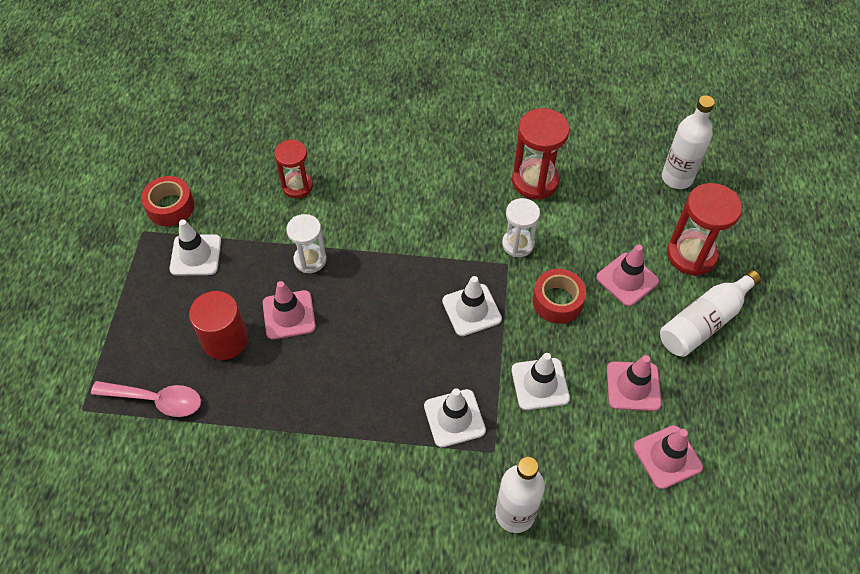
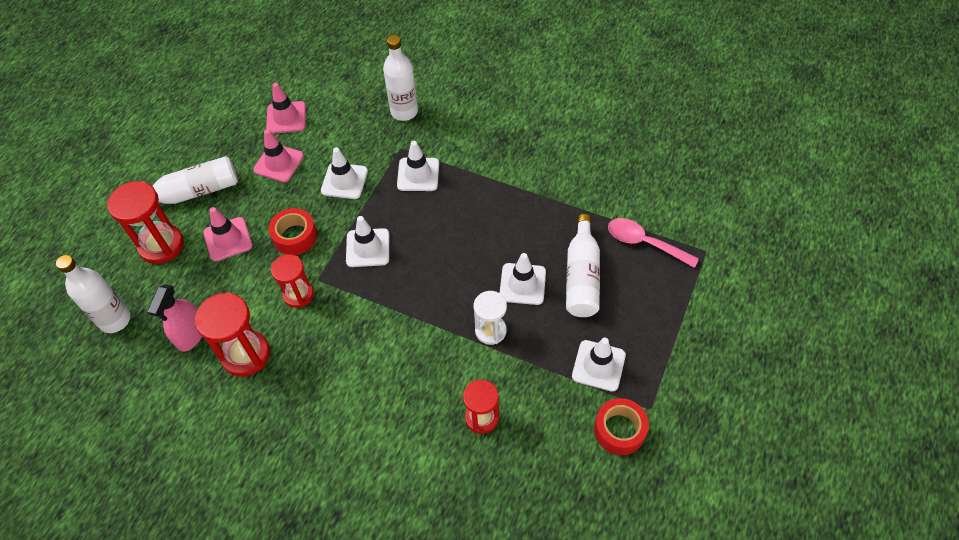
camera: 160 degrees left, 0 degrees up
(225, 340) = (581, 277): red cylinder -> white bottle
(289, 315) = (522, 284): pink traffic cone -> white traffic cone
(518, 244) = (298, 294): white hourglass -> red hourglass
(597, 184) = (191, 334): none -> pink spray bottle

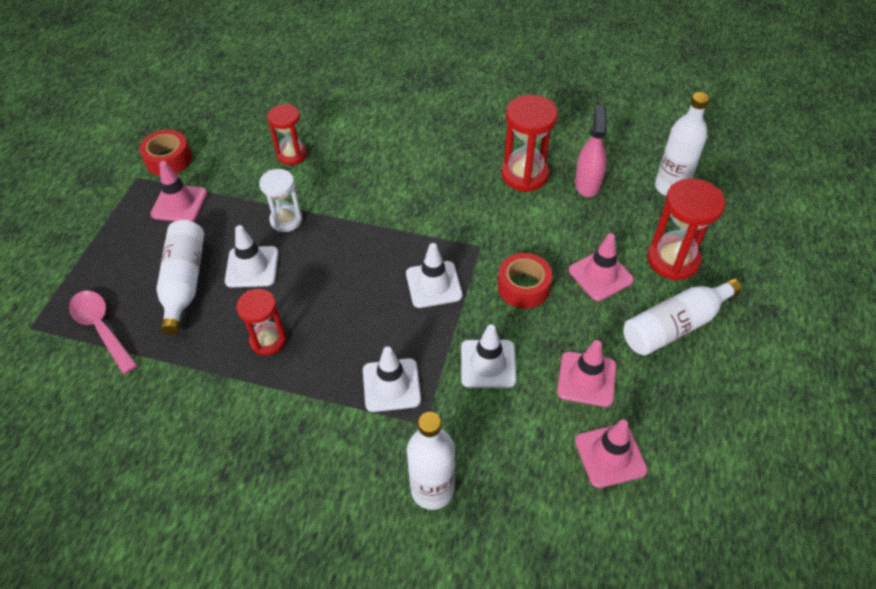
camera: 170 degrees right, 5 degrees down
(298, 294) = (494, 229): red hourglass -> red hourglass (268, 340)
(598, 365) = (179, 203): white traffic cone -> pink traffic cone
(644, 243) = (102, 328): pink spoon -> pink spoon turned 150 degrees counterclockwise

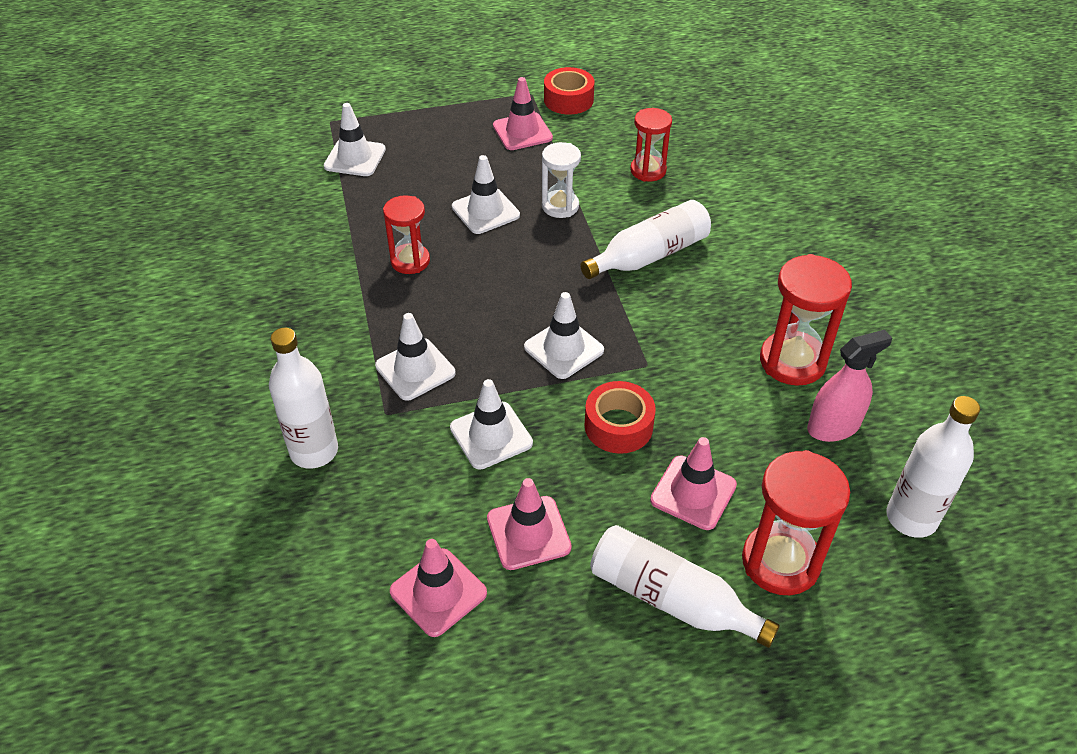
camera: 60 degrees right, 5 degrees down
(102, 328) = (355, 158): pink spoon -> white traffic cone
(184, 282) = (437, 179): white bottle -> white bottle (650, 255)

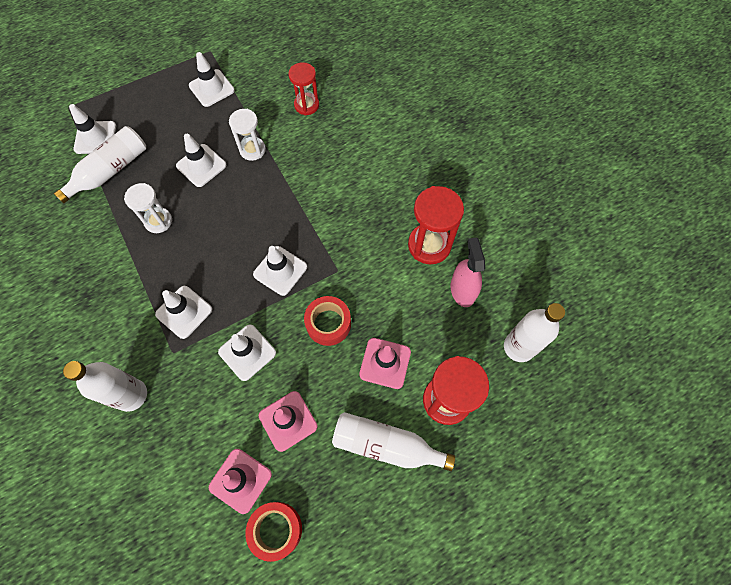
camera: 15 degrees left, 20 degrees up
(410, 261) = (158, 221): red hourglass -> white hourglass
(522, 132) = (211, 88): pink traffic cone -> white traffic cone
(568, 100) = (238, 52): red tape -> red tape (276, 529)
(650, 255) = (322, 179): white bottle -> white bottle (110, 171)
(833, 426) = (462, 290): pink spray bottle -> pink spray bottle turned 60 degrees counterclockwise

